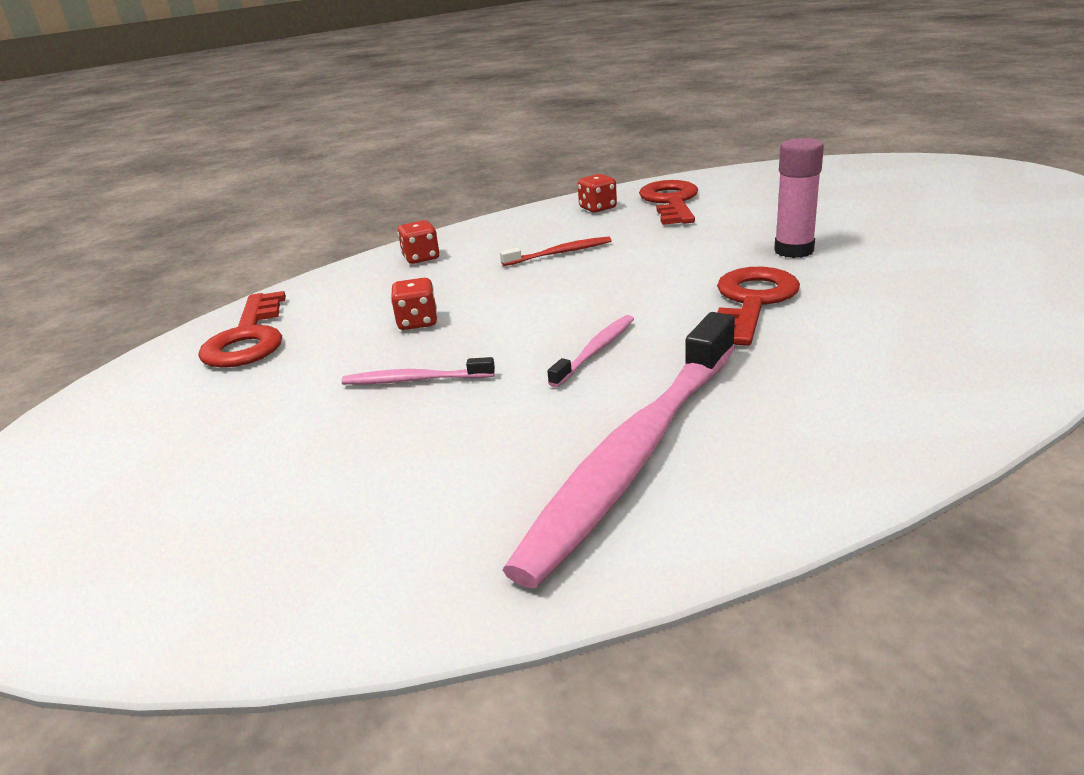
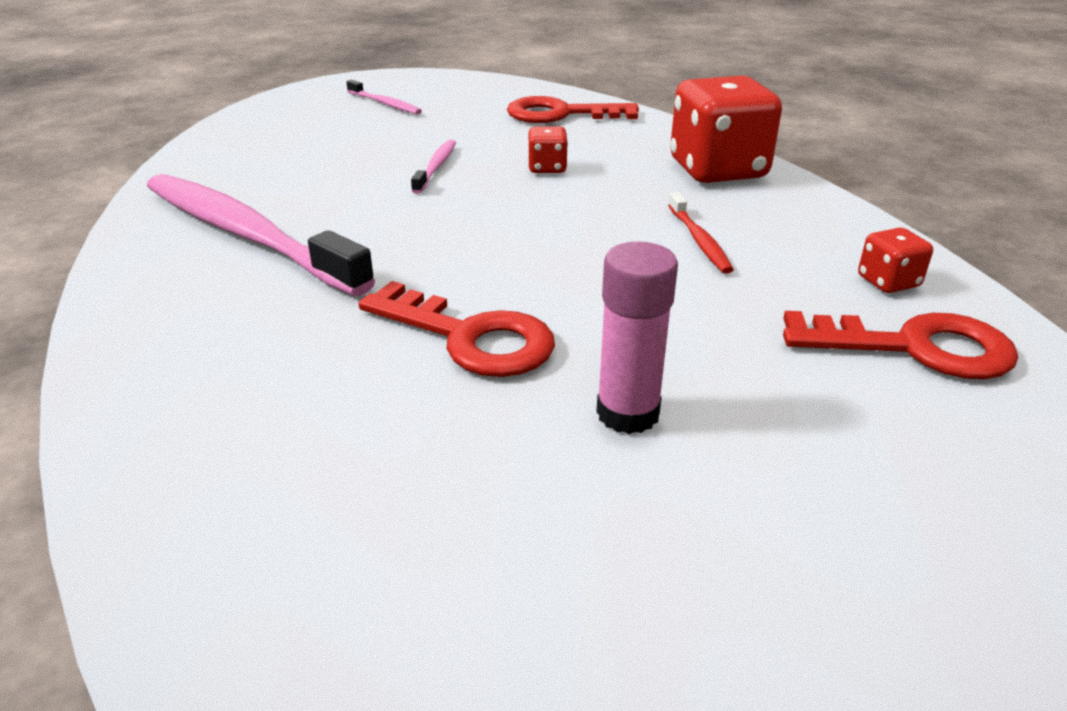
camera: 95 degrees right, 5 degrees up
(421, 258) = (717, 170): red dice -> red dice, size x2.18
(595, 351) = (424, 236): pink toothbrush -> pink toothbrush (385, 104)

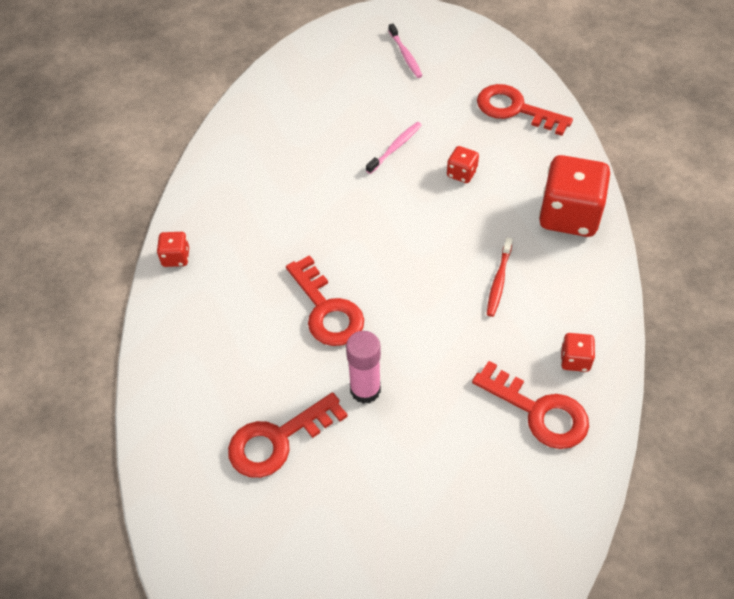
camera: 30 degrees right, 20 degrees up
(129, 353) = (176, 257): none -> red dice
(247, 235) = (261, 180): pink toothbrush -> none
(526, 551) = (277, 440): none -> red key

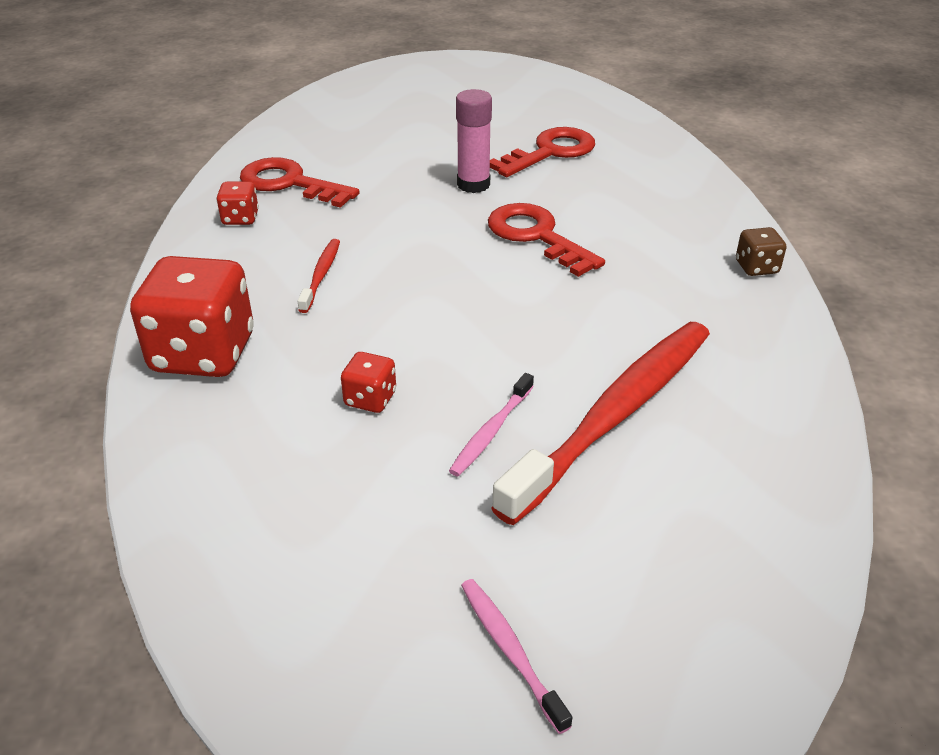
camera: 170 degrees right, 15 degrees down
(176, 257) = (756, 267): red dice -> brown dice
(325, 151) = (614, 415): none -> red toothbrush
(515, 109) = (259, 527): red key -> none

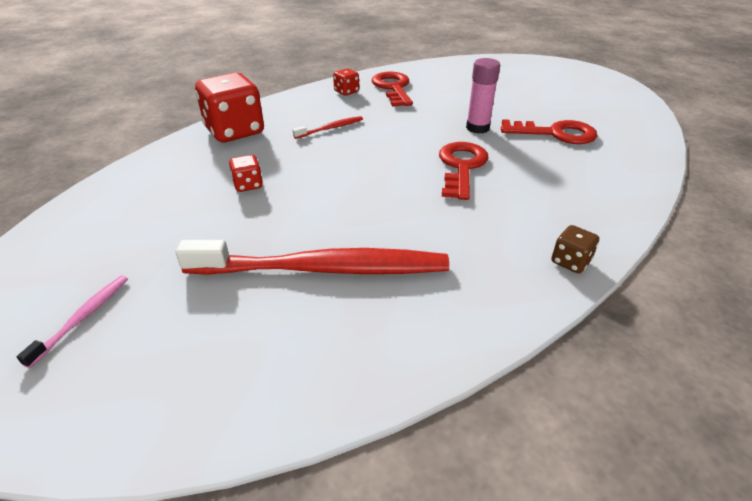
camera: 50 degrees right, 0 degrees up
(491, 431) = (260, 232): pink toothbrush -> none

